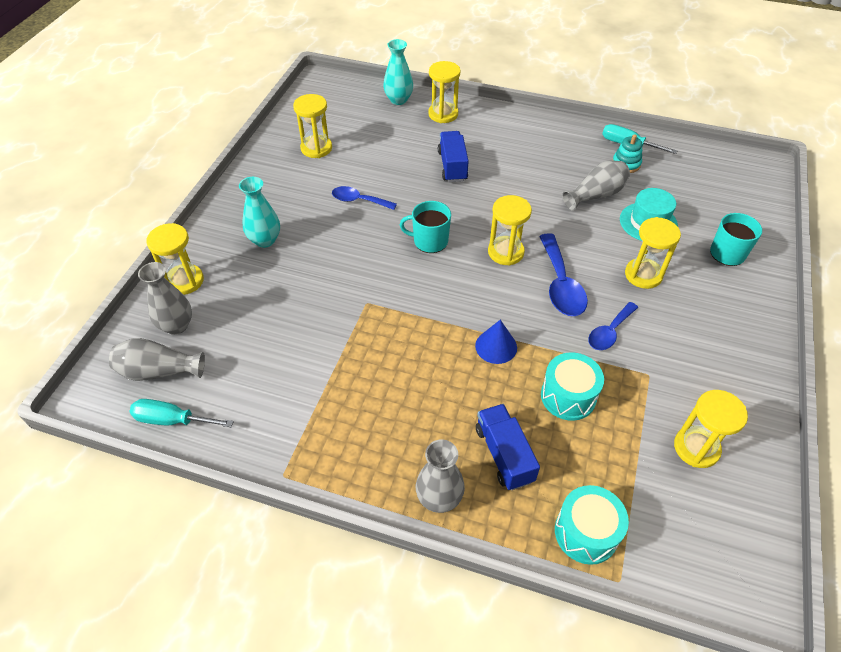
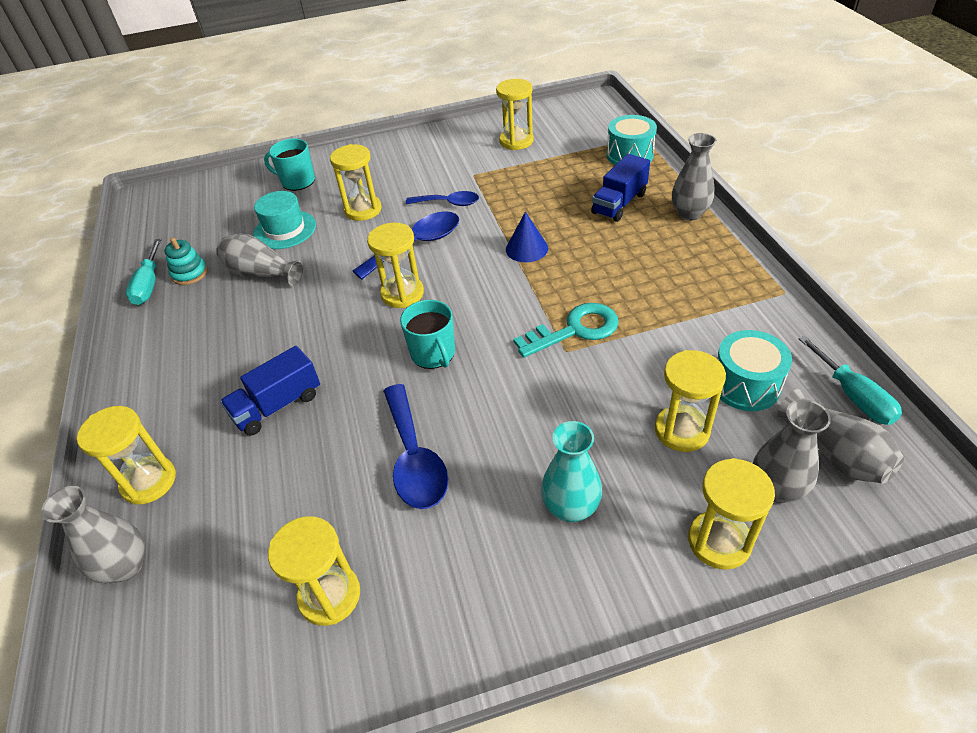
camera: 120 degrees left, 5 degrees down
(252, 314) = (682, 430): none -> yellow hourglass
(359, 200) = (414, 458): blue spoon -> blue spoon, size x1.55
(379, 319) = (575, 330): none -> turquoise key
(398, 100) = (126, 566): turquoise vase -> grey vase
(568, 396) = (534, 198): turquoise drum -> turquoise drum (745, 385)

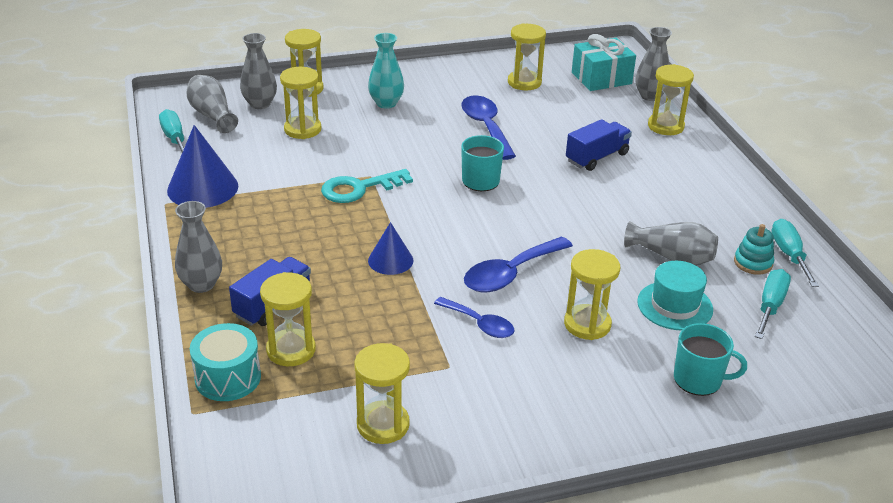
camera: 175 degrees right, 10 degrees down
(182, 623) = (601, 78): none -> turquoise gift
(205, 236) = (770, 306): none -> turquoise screwdriver
(402, 294) = (516, 227): yellow hourglass -> yellow hourglass (291, 350)
(448, 203) = (479, 324): blue spoon -> blue spoon turned 150 degrees counterclockwise
(745, 385) = (244, 148): turquoise drum -> none
(757, 316) = (202, 188): none -> blue cone

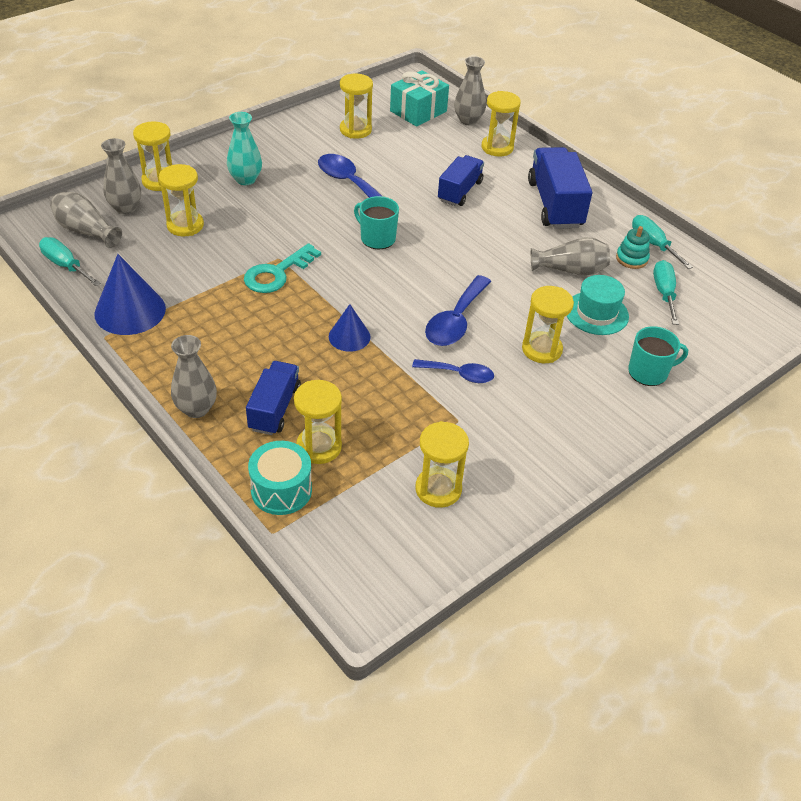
camera: 25 degrees left, 10 degrees up
(696, 191) = (555, 204): none -> blue truck

